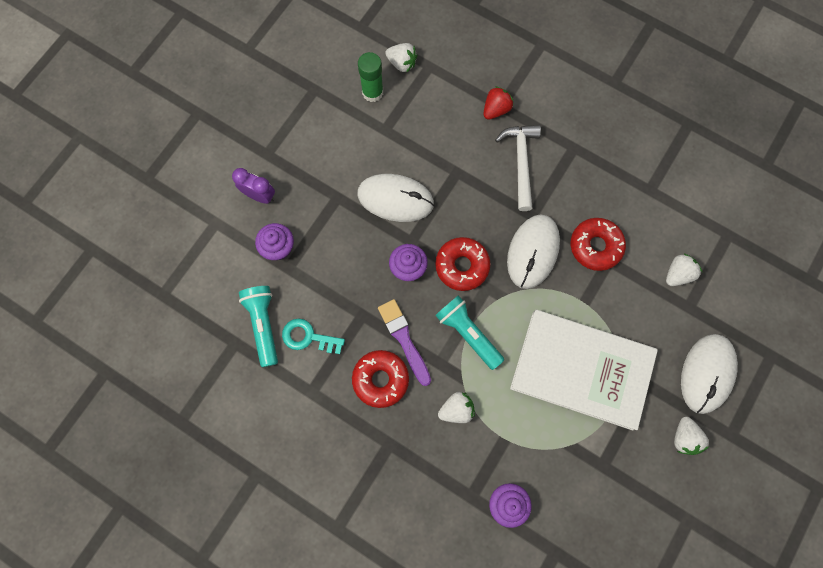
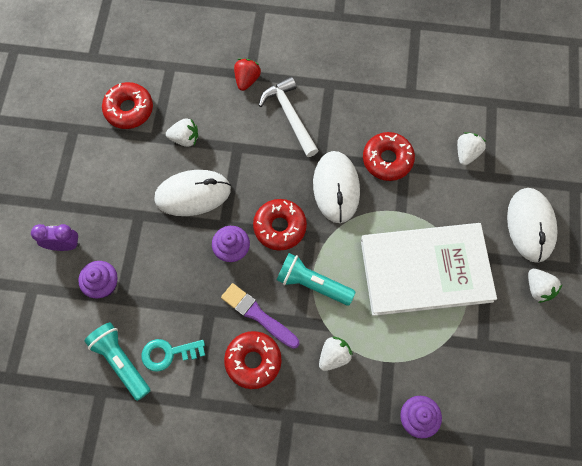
camera: 25 degrees left, 5 degrees down
(372, 92) = (129, 109): green glue stick -> red donut
(402, 63) = (144, 74): white strawberry -> white strawberry (185, 138)

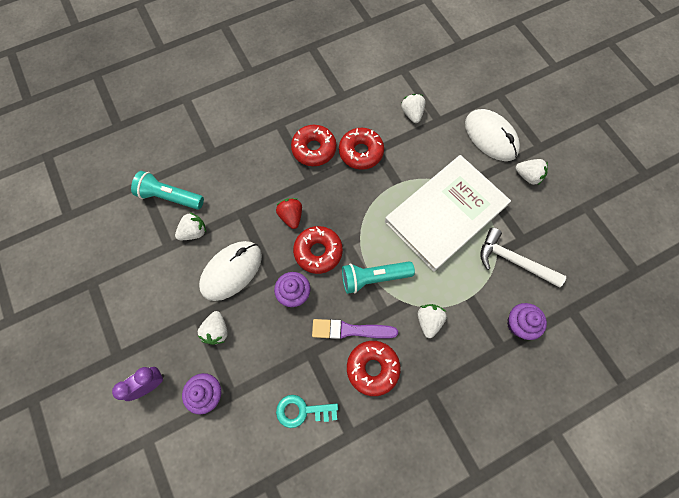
camera: 35 degrees left, 0 degrees up
(121, 361) = (267, 446): turquoise flashlight -> turquoise flashlight (170, 197)
(129, 109) = (130, 238): red donut -> red donut (314, 149)
(145, 237) = (217, 331): none -> white strawberry
(168, 353) = (302, 411): turquoise key -> turquoise key turned 45 degrees clockwise
(247, 79) = (212, 157): red strawberry -> red strawberry (291, 216)
(290, 116) = (265, 164): white hammer -> white hammer (513, 260)
(336, 188) = (339, 195): white mouse -> none

